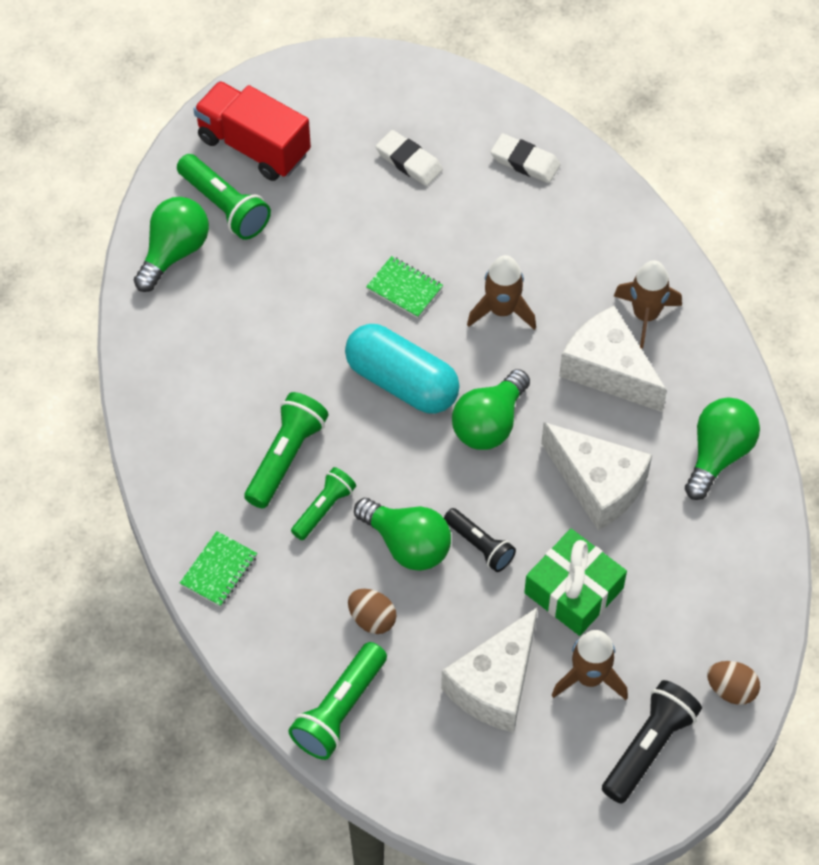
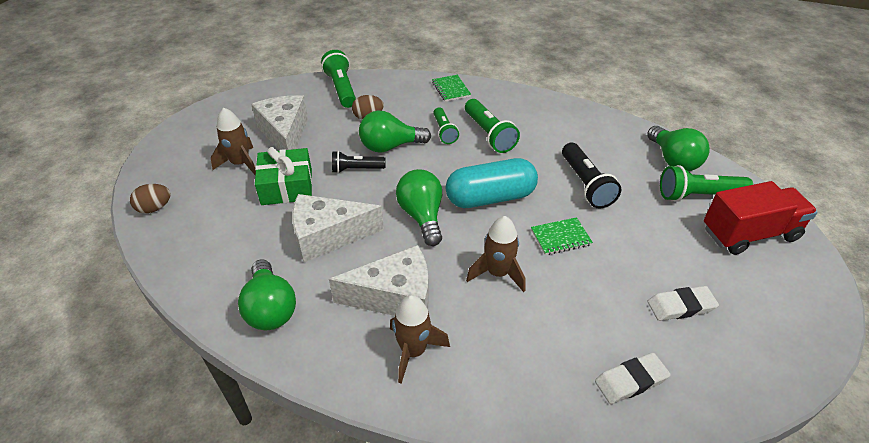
camera: 130 degrees right, 15 degrees down
(649, 747) = (182, 162): black flashlight -> black flashlight (585, 184)

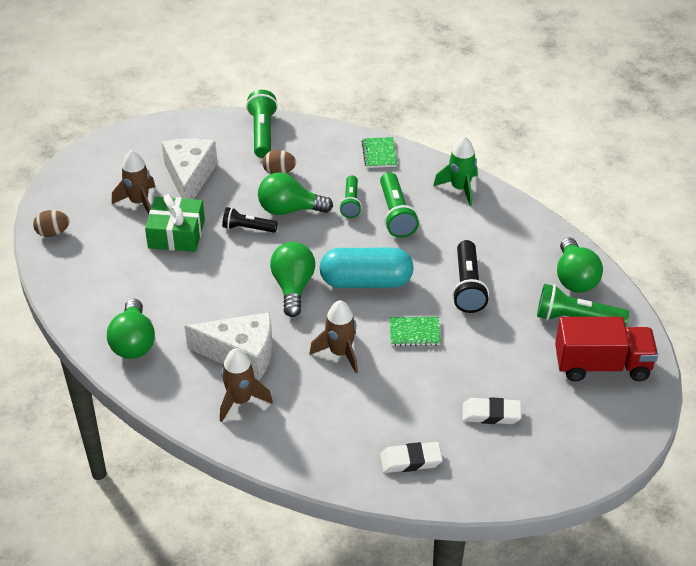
camera: 15 degrees right, 0 degrees up
(328, 236) = (200, 289): white cheese -> none
(533, 105) = (460, 188): none -> green rocket

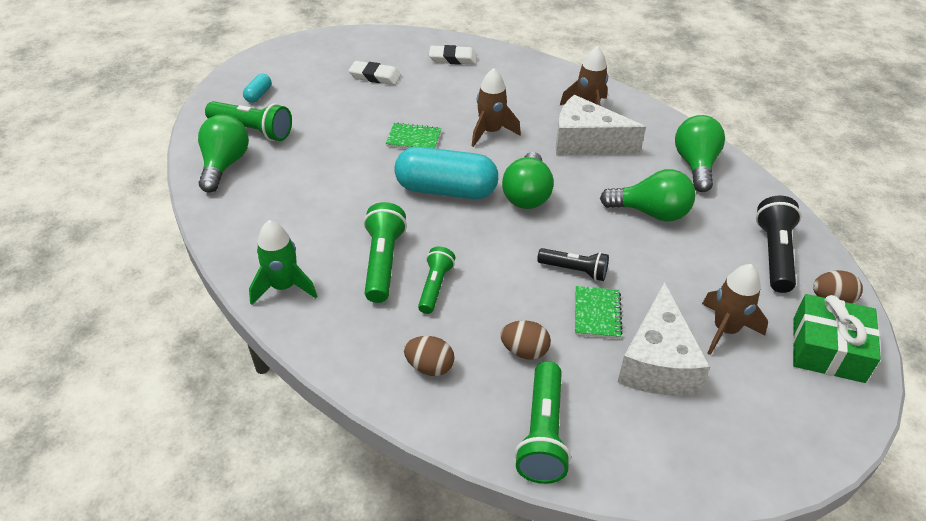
camera: 170 degrees left, 0 degrees up
(176, 234) = (666, 276): green gift -> green gift (828, 349)
(289, 210) = (518, 289): green light bulb -> green light bulb (651, 212)
(339, 156) = (429, 367): none -> brown egg
(379, 154) = (369, 361): green notebook -> green notebook (597, 314)
(467, 286) = (340, 172): black flashlight -> black flashlight (774, 254)
(602, 365) = (258, 95): red truck -> turquoise capsule

